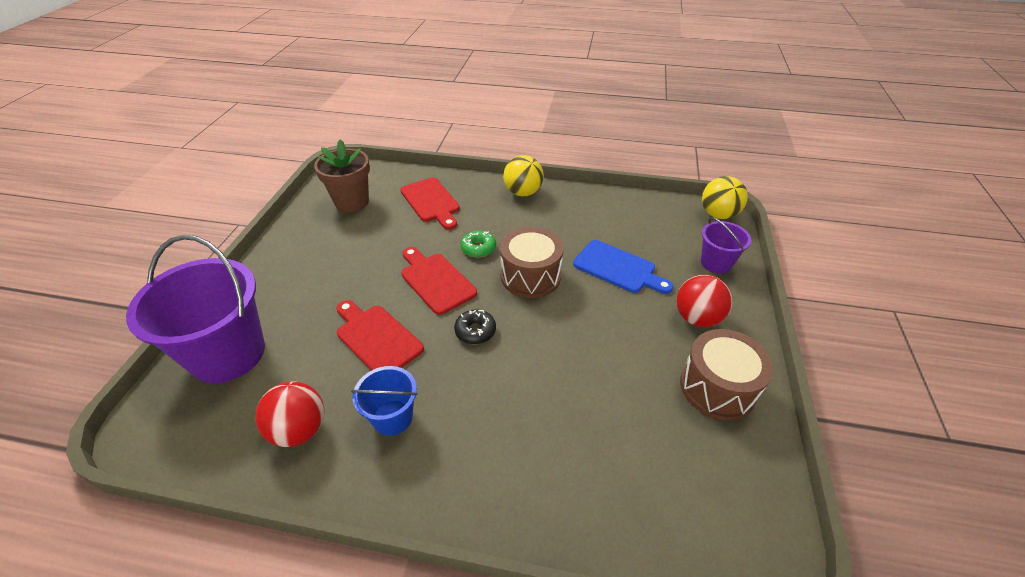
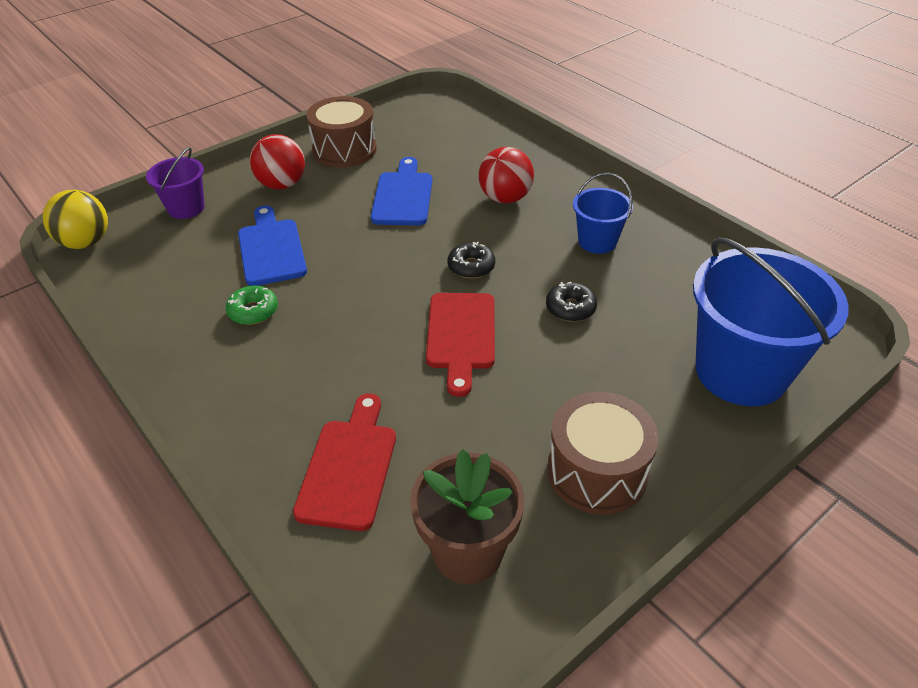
camera: 140 degrees left, 0 degrees up
(228, 354) = (741, 372): purple bucket -> blue bucket
(299, 430) = (681, 269): red ball -> red ball (505, 198)
(377, 338) = (570, 308): red cutting board -> black donut
(478, 248) = (373, 349): green donut -> green donut (253, 311)
(523, 192) = (213, 402): yellow ball -> none
(530, 276) = (360, 286): brown drum -> brown drum (597, 471)
(598, 365) = (403, 196): none -> blue cutting board

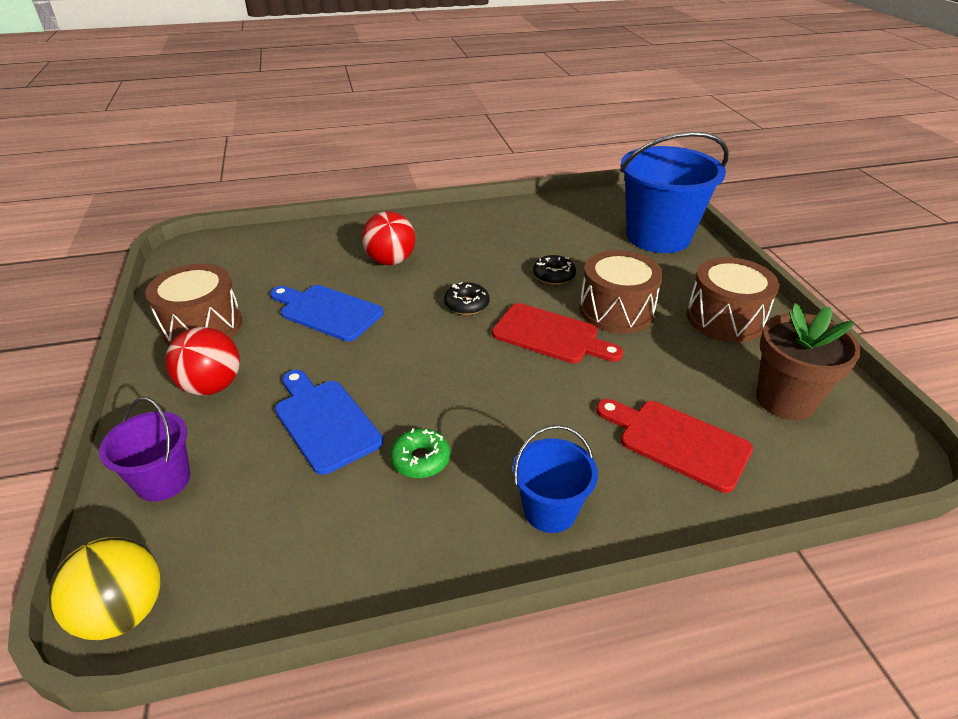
camera: 65 degrees left, 5 degrees down
(271, 249) = (325, 421): blue cutting board -> blue cutting board turned 45 degrees clockwise
(541, 372) = (616, 310): none -> brown drum
(597, 241) = (486, 240): blue bucket -> blue bucket (550, 510)

